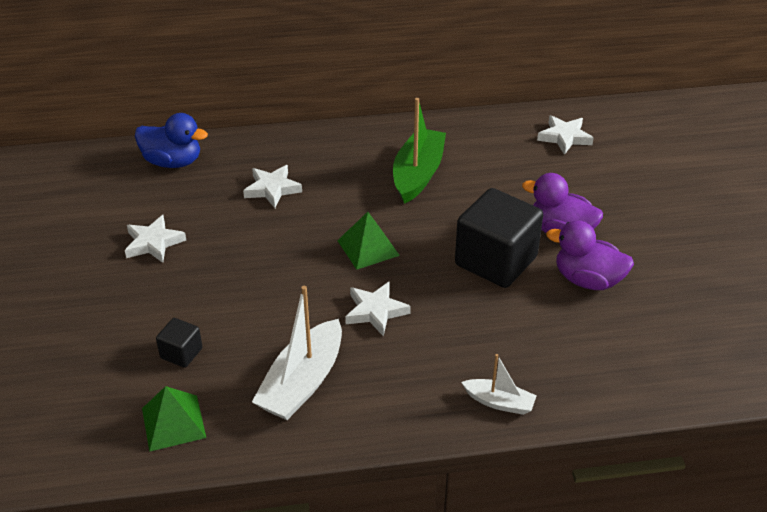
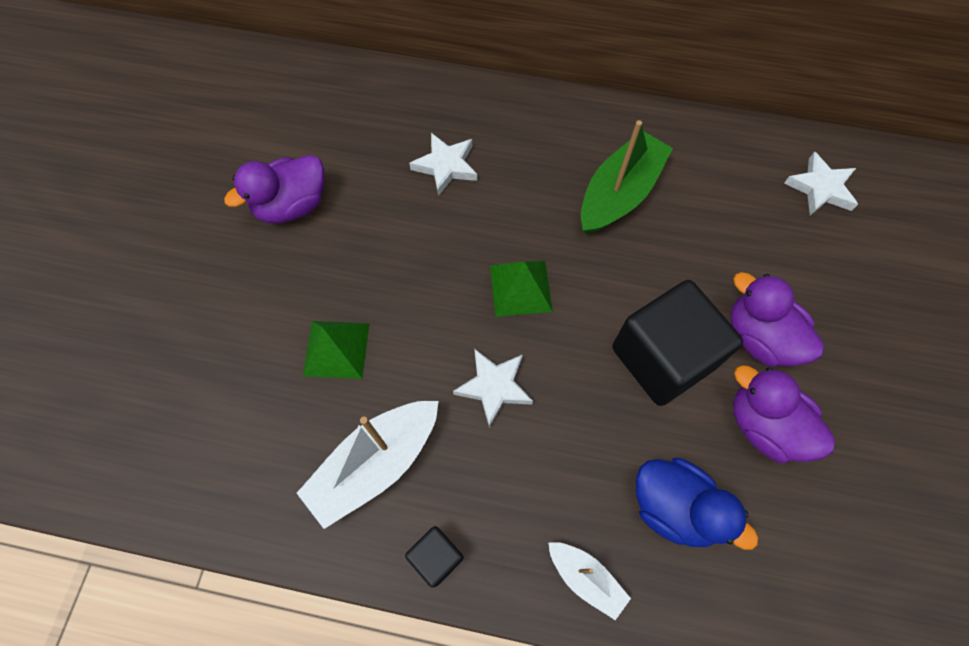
camera: 20 degrees right, 25 degrees up
(153, 243) = (292, 205): white star -> purple duck
(173, 162) = (354, 94): blue duck -> blue duck (674, 507)
(173, 423) = (220, 471): green pyramid -> green pyramid (336, 349)
(181, 353) = (264, 374): black cube -> black cube (436, 557)

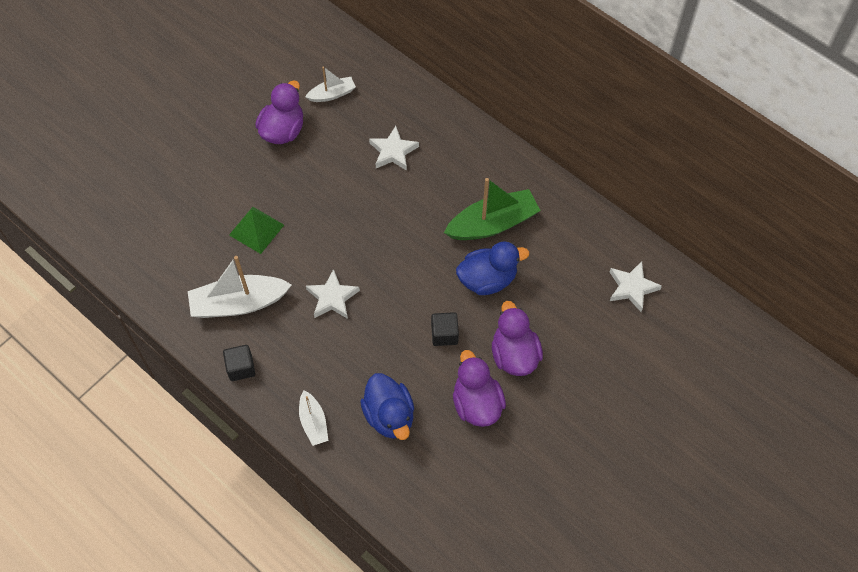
camera: 30 degrees right, 5 degrees down
(292, 205) = (283, 130): purple duck -> purple duck turned 120 degrees clockwise
(326, 134) = (332, 94): none -> white boat
(520, 288) = (387, 250): green pyramid -> none
(662, 262) = (487, 279): none -> blue duck
(662, 357) = (444, 334): black cube -> black cube, size x0.46

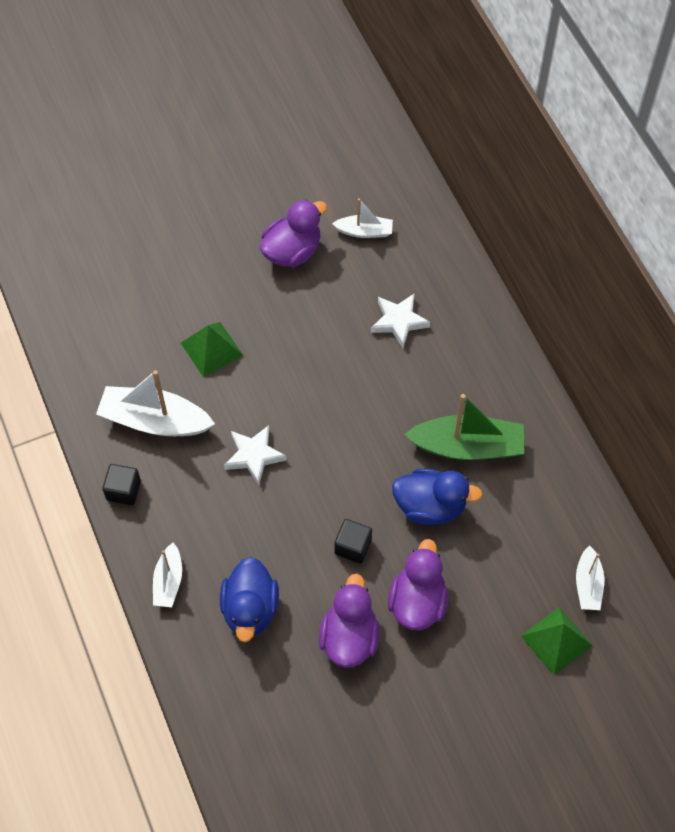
camera: 25 degrees right, 0 degrees up
(630, 338) = (556, 640): none -> green pyramid
(632, 288) = (588, 584): white star -> white boat

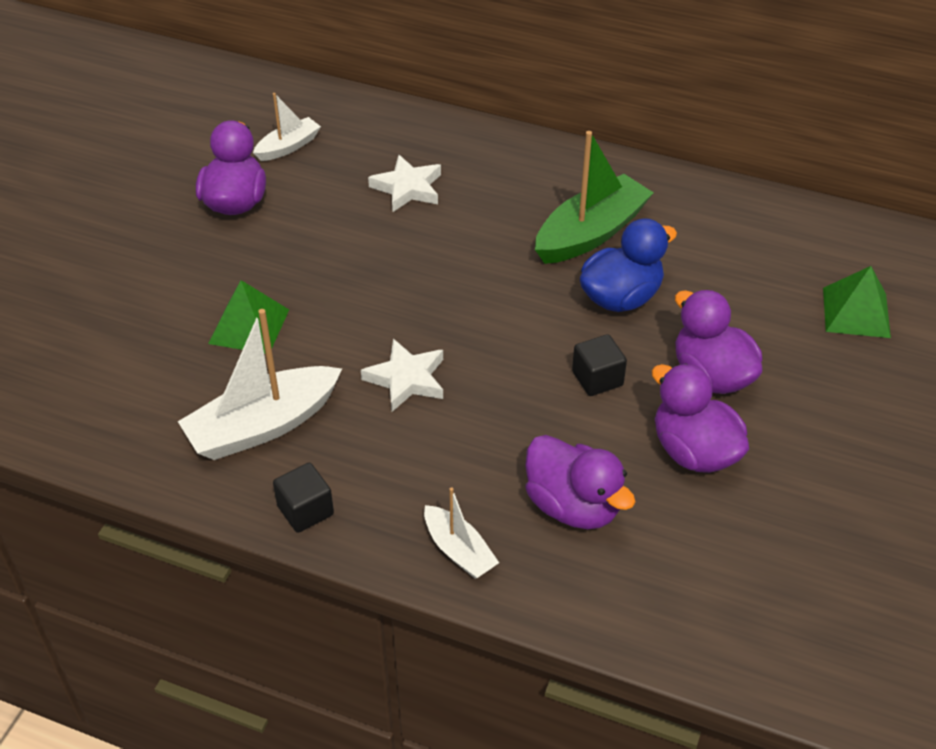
camera: 45 degrees left, 15 degrees down
(250, 609) = (573, 506): blue duck -> purple duck
(588, 584) = (820, 255): white boat -> none

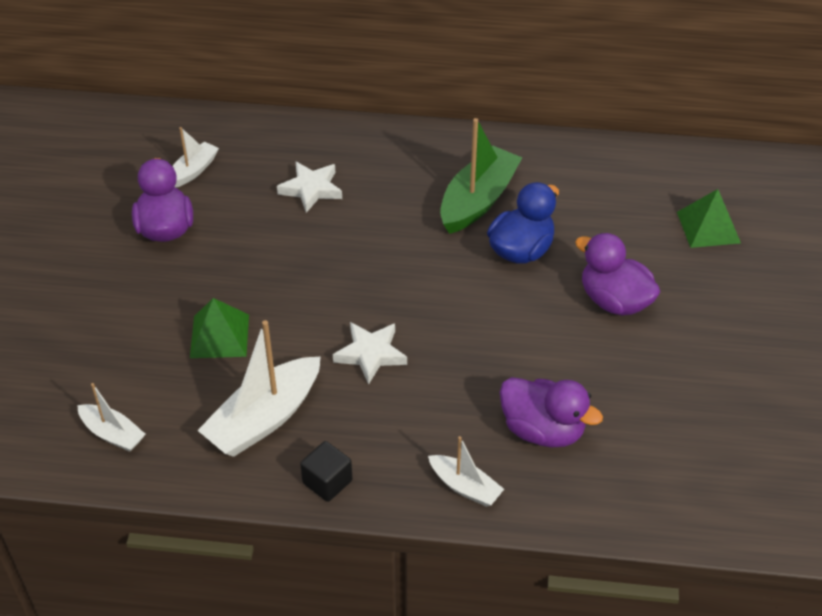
camera: 15 degrees left, 0 degrees up
(96, 408) = (112, 434): none -> white boat
(597, 378) = (525, 322): black cube -> none
(694, 451) = (621, 366): purple duck -> none

